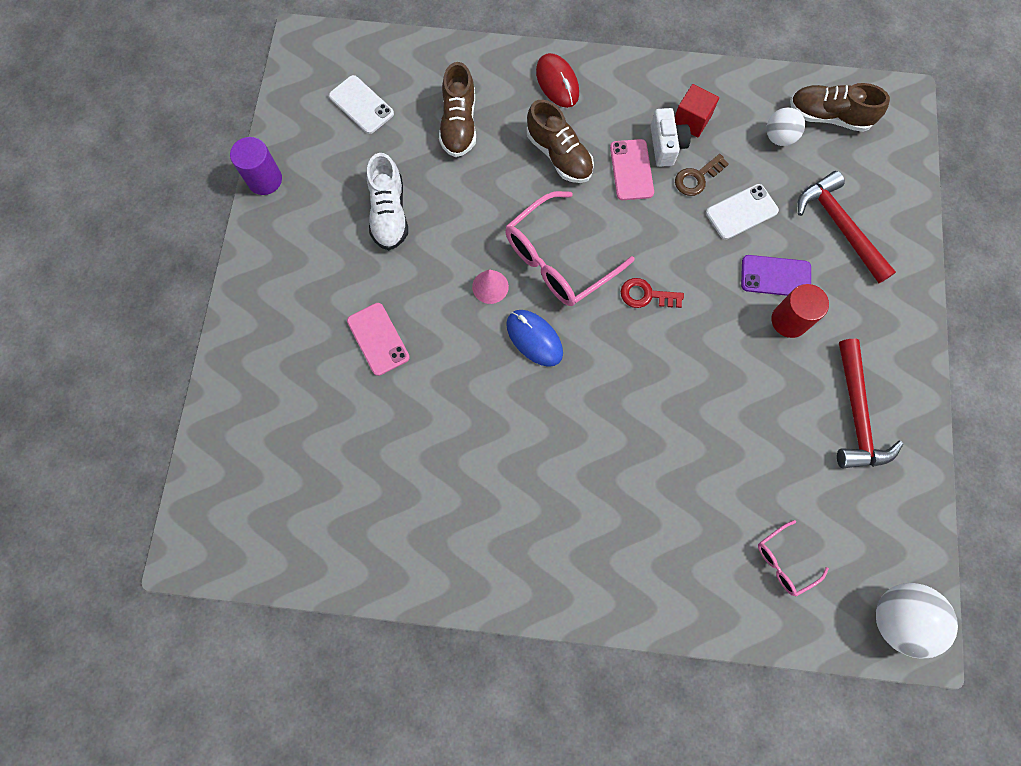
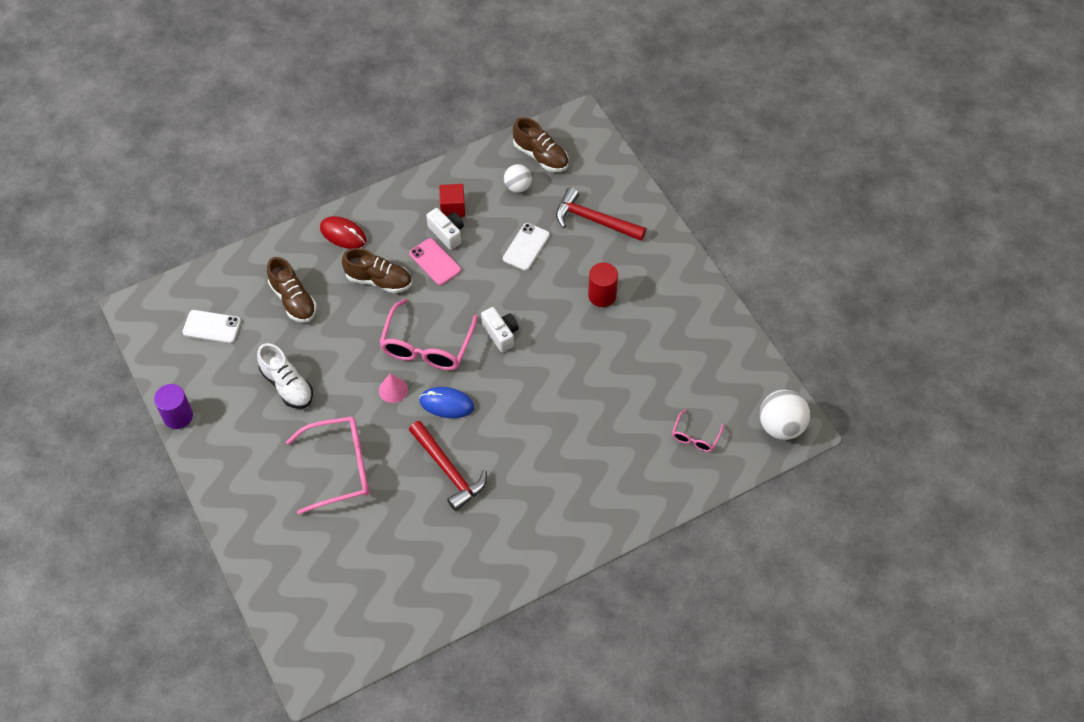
camera: 35 degrees left, 15 degrees down
(378, 339) = (340, 468): pink phone -> pink glasses
(646, 295) = (500, 334): red key -> white camera
(697, 178) = (482, 242): brown key -> none
(775, 276) = (575, 274): purple phone -> none
(828, 116) = (540, 156): brown shoe -> brown shoe turned 120 degrees counterclockwise
(856, 414) = (680, 326): red hammer -> red hammer (448, 470)

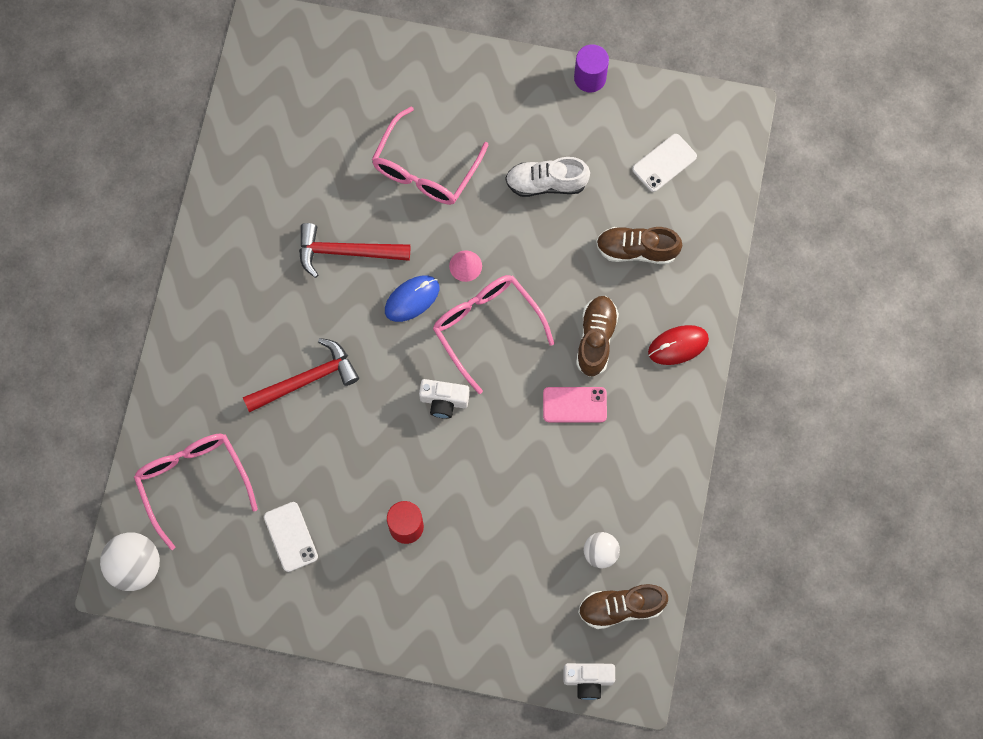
camera: 130 degrees right, 15 degrees up
(379, 280) = (596, 339): brown shoe -> brown shoe turned 135 degrees clockwise
(447, 233) = (599, 441): white camera -> white camera (588, 680)
(452, 208) = (626, 470): red cube -> none
(526, 247) = (521, 502): white phone -> white phone (290, 537)
(594, 220) = (497, 593): red hammer -> red hammer (306, 379)
(695, 437) = (193, 482): pink glasses -> pink glasses, size x1.96

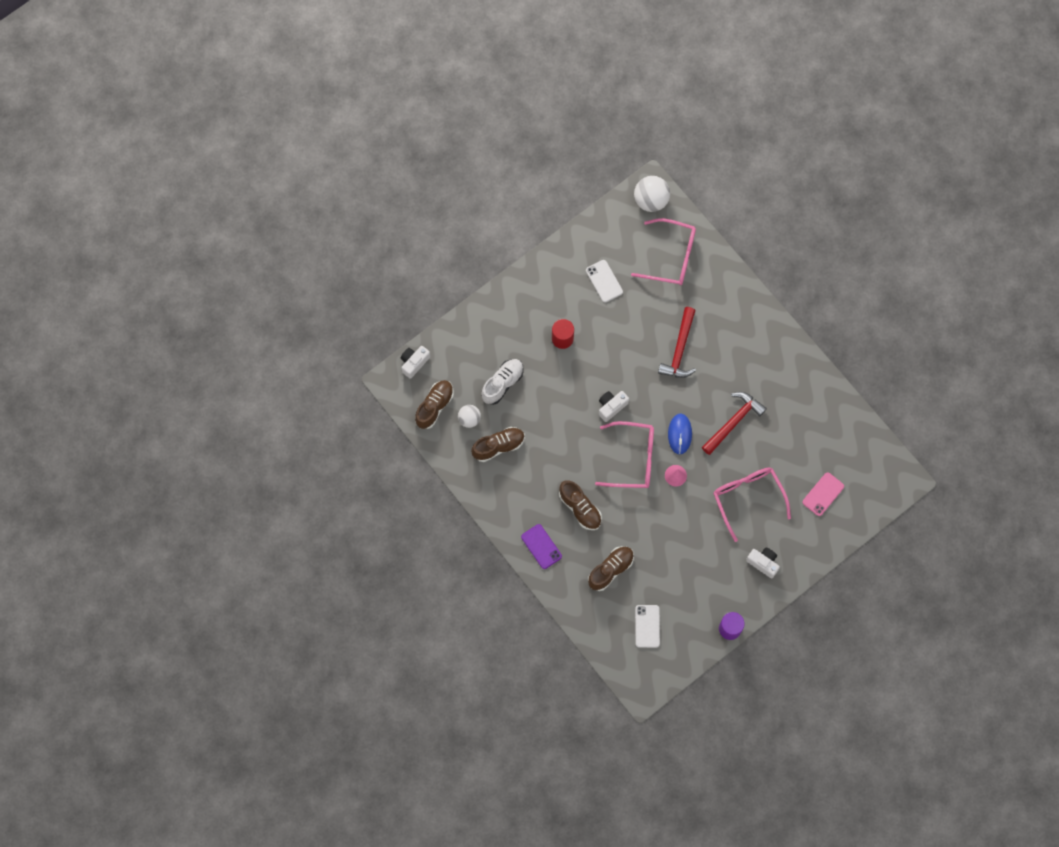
camera: 130 degrees right, 0 degrees up
(290, 537) = (604, 281): white phone -> white phone turned 45 degrees clockwise
(486, 98) = (763, 563): none -> white camera
(546, 183) = (687, 554): white shoe -> white shoe (502, 383)
(574, 405) = (554, 469): pink phone -> pink phone (823, 494)
(603, 491) = (498, 446): none -> brown shoe
(678, 346) = (541, 546): red mouse -> purple phone

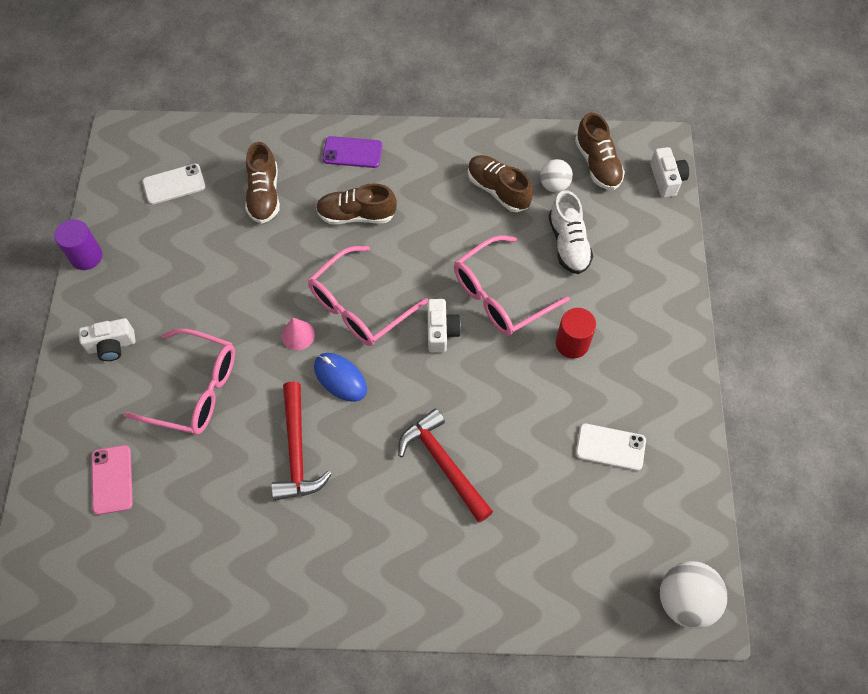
camera: 130 degrees right, 10 degrees down
(498, 446) = (498, 190): brown shoe -> brown shoe turned 120 degrees clockwise
(647, 626) = (174, 184): white phone -> white phone turned 60 degrees counterclockwise
(671, 257) = (579, 558): pink glasses -> pink glasses (500, 295)

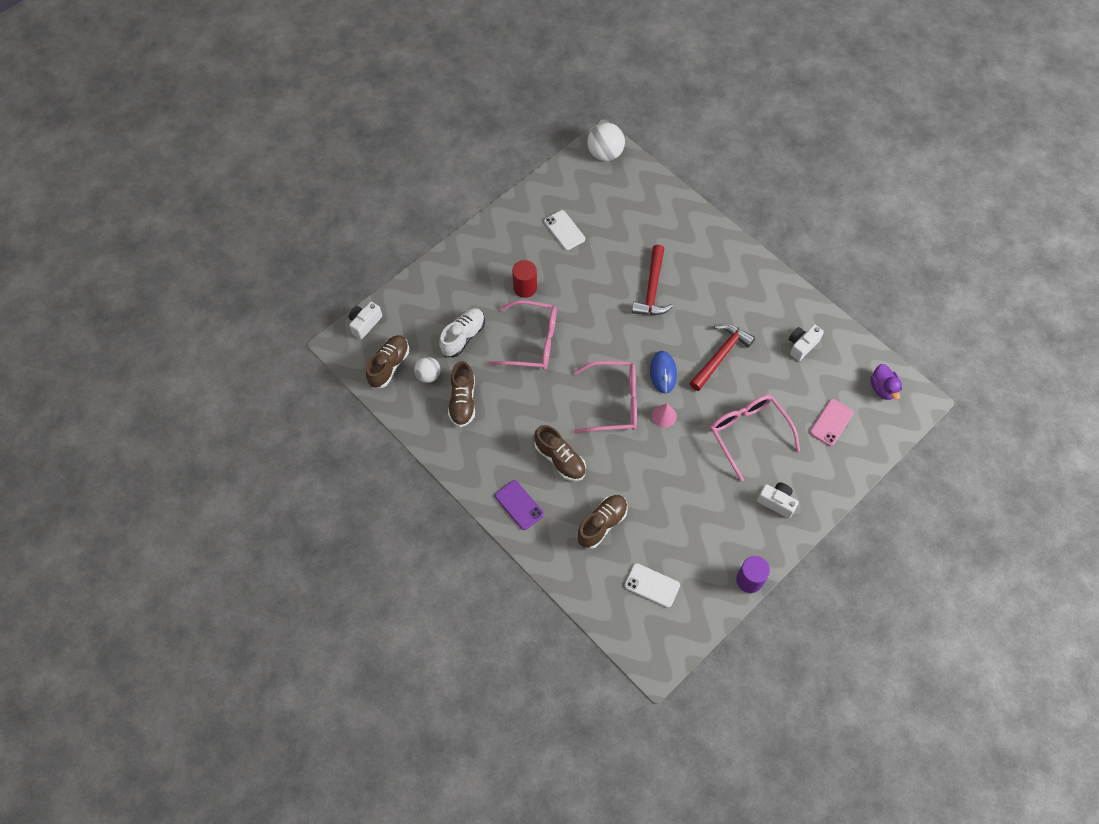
camera: 135 degrees left, 0 degrees up
(78, 575) = (882, 389): none -> purple duck
(441, 331) = (585, 351): white camera -> white camera (802, 345)

